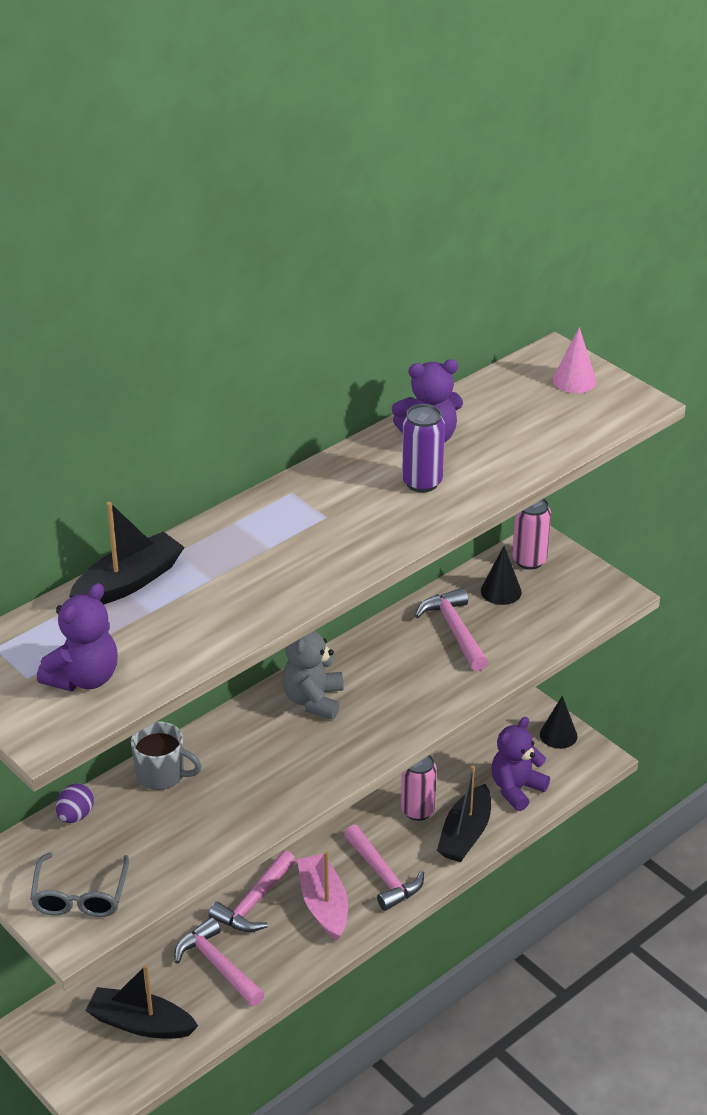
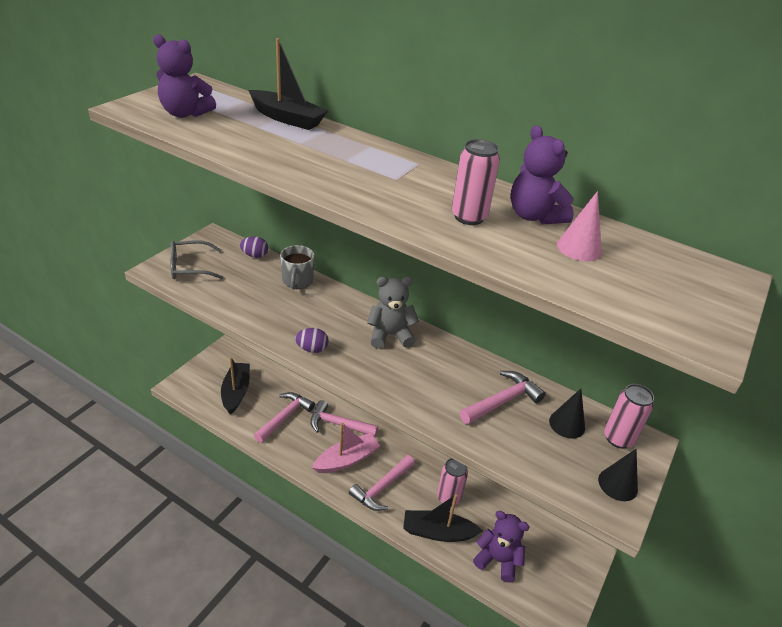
camera: 70 degrees right, 0 degrees up
(319, 779) = (312, 349): none -> purple egg
(422, 482) = (469, 217): purple can -> pink can
(558, 735) = (570, 582): black cone -> black cone (618, 484)
(574, 380) = (701, 292): pink cone -> pink cone (579, 248)

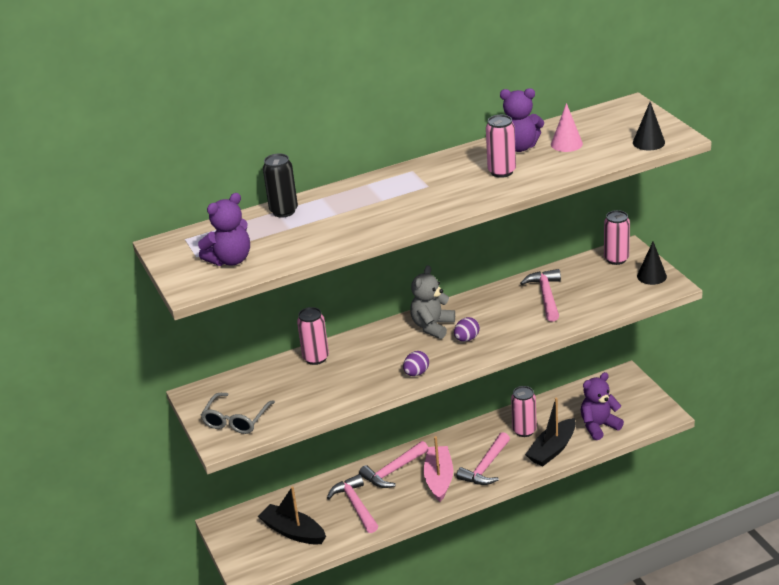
camera: 50 degrees left, 5 degrees down
(255, 255) = (252, 375): purple egg -> purple egg (467, 339)
(287, 118) = (284, 211): black boat -> black can
(297, 281) = (316, 358): grey mug -> pink can
(382, 488) = (486, 467): pink hammer -> pink hammer turned 45 degrees clockwise
(567, 424) = (588, 275): black cone -> black cone (648, 142)

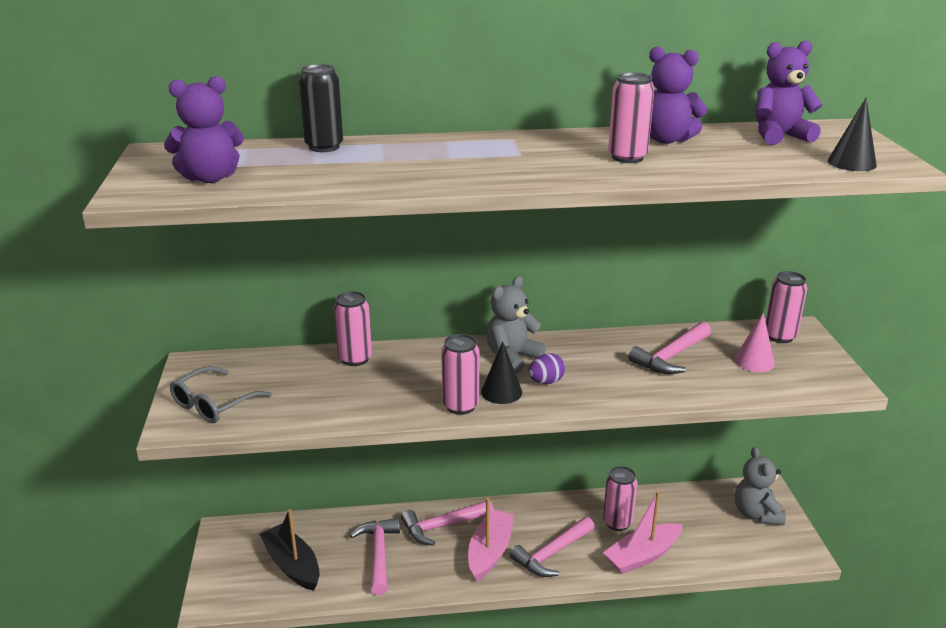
camera: 15 degrees right, 5 degrees down
(416, 373) = (460, 406): purple egg -> pink can
(546, 296) = (671, 357): pink hammer -> pink hammer turned 150 degrees counterclockwise
(552, 449) = (642, 556): black boat -> pink boat
(566, 144) = (732, 147): pink cone -> pink cone (754, 361)
(599, 426) = (712, 543): purple teddy bear -> purple teddy bear (779, 136)
(623, 395) = (756, 514): none -> grey teddy bear
(651, 276) = (821, 366): black cone -> black cone (501, 392)

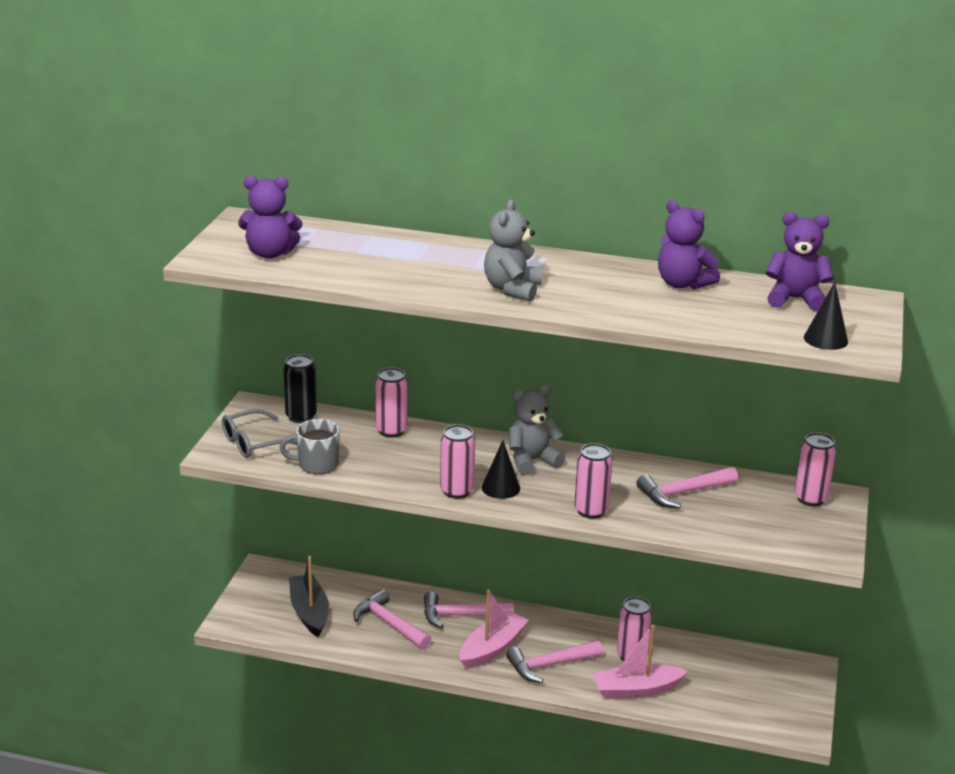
camera: 20 degrees right, 0 degrees up
(296, 412) = (317, 464): none -> grey mug
(324, 147) = (379, 238): black can -> black can (301, 417)
(378, 554) = (389, 624): pink hammer -> pink hammer turned 60 degrees counterclockwise
(546, 382) = (547, 488): purple egg -> none
(627, 157) = (626, 296): pink can -> pink can (591, 511)
(754, 361) = (761, 515): pink cone -> none
(756, 514) = (781, 685): grey teddy bear -> grey teddy bear (512, 289)

